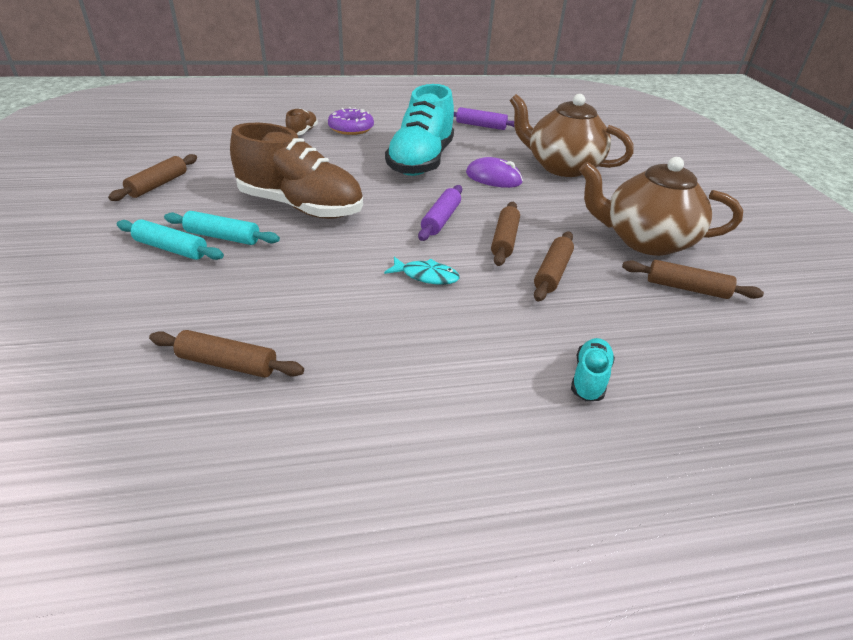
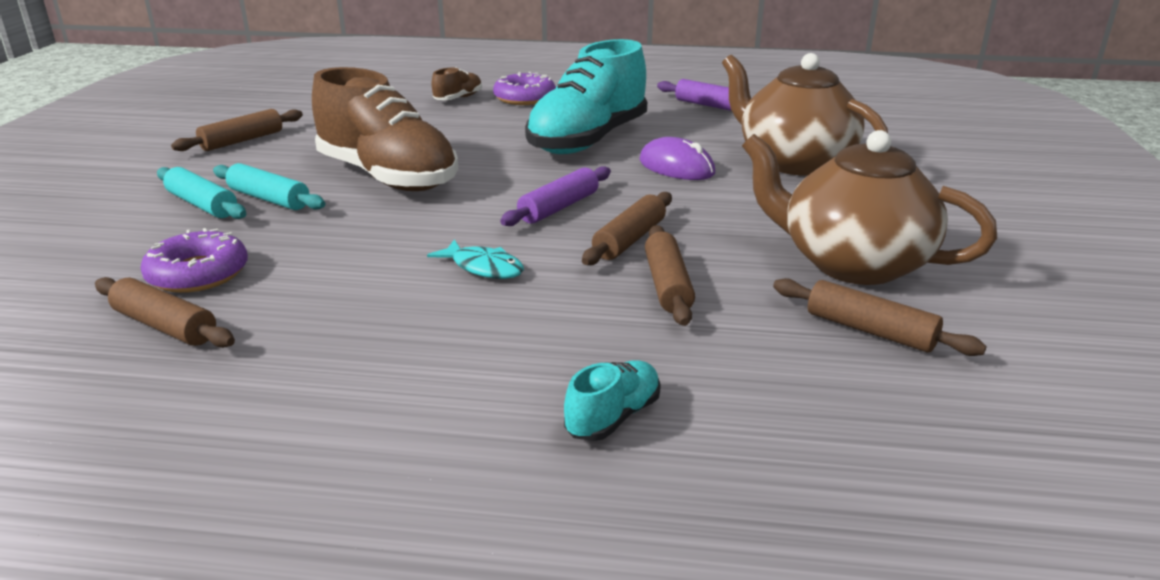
camera: 20 degrees right, 10 degrees down
(217, 312) = (198, 274): none -> purple donut
(552, 273) = (667, 285): brown rolling pin -> brown rolling pin turned 45 degrees counterclockwise

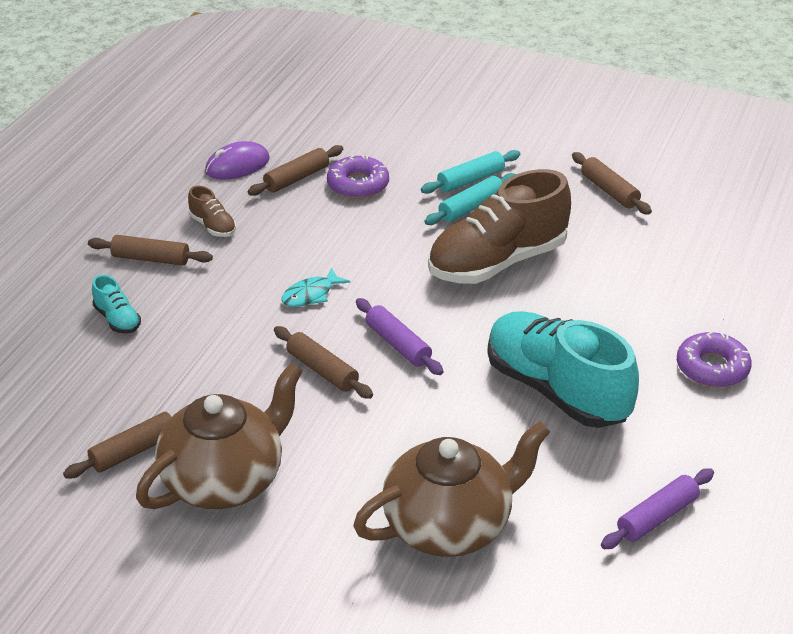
camera: 105 degrees right, 10 degrees up
(458, 98) = (717, 319): brown shoe -> brown shoe (213, 226)
(667, 285) = (243, 373): brown rolling pin -> brown rolling pin (151, 259)
(676, 167) = (464, 435): purple mouse -> purple mouse (237, 165)

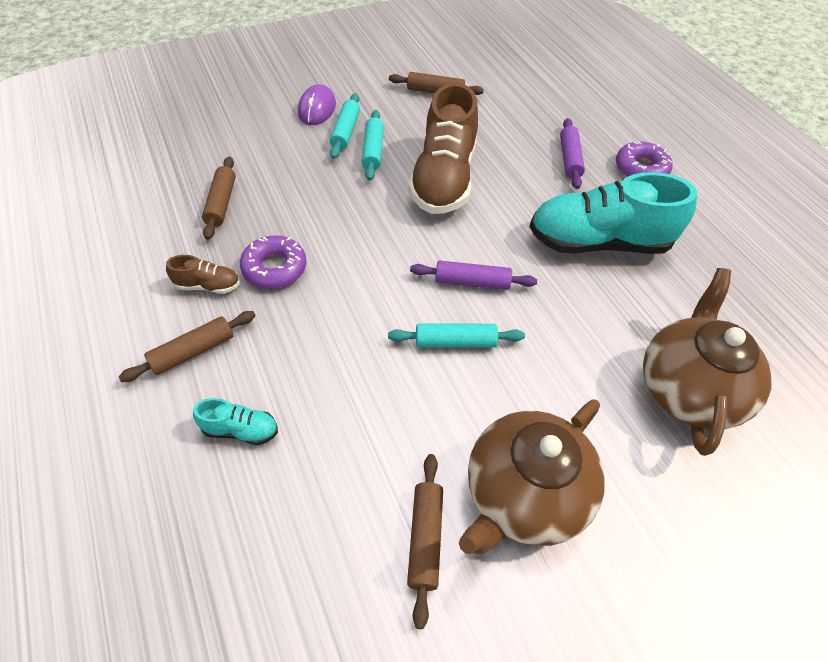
camera: 50 degrees left, 15 degrees up
(225, 480) = (523, 495): brown teapot -> brown teapot turned 135 degrees counterclockwise
(237, 165) = (157, 222): purple mouse -> purple mouse (317, 109)
(311, 295) = (362, 288): turquoise fish -> none
(322, 370) = (455, 342): brown rolling pin -> turquoise rolling pin
(358, 185) = (275, 180): purple donut -> purple donut (274, 268)
(657, 517) = (755, 283): purple rolling pin -> purple rolling pin (569, 159)

